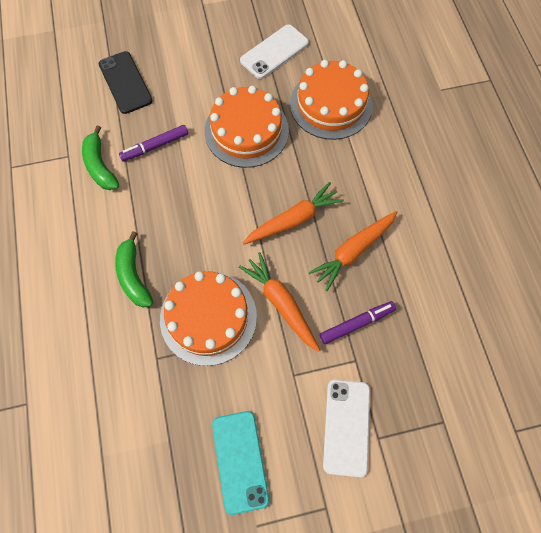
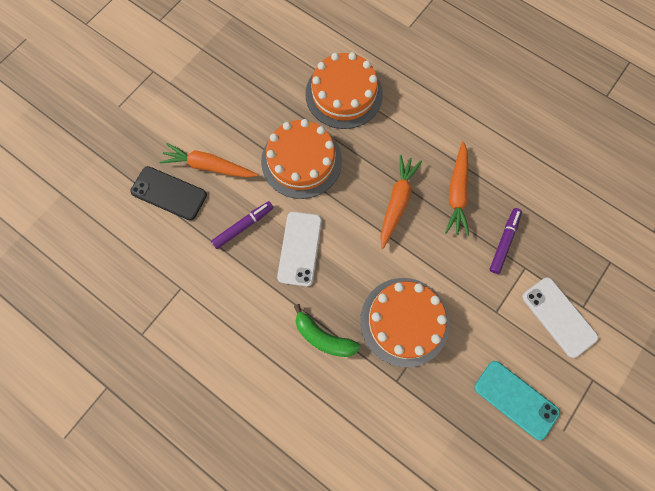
camera: 40 degrees left, 5 degrees up
(100, 166) = (215, 275): green banana -> none
(155, 146) = (243, 226): purple marker -> purple marker turned 150 degrees counterclockwise
(274, 52) = (264, 82): white phone -> white phone (300, 248)
(281, 303) = (443, 269): orange carrot -> orange carrot (209, 166)

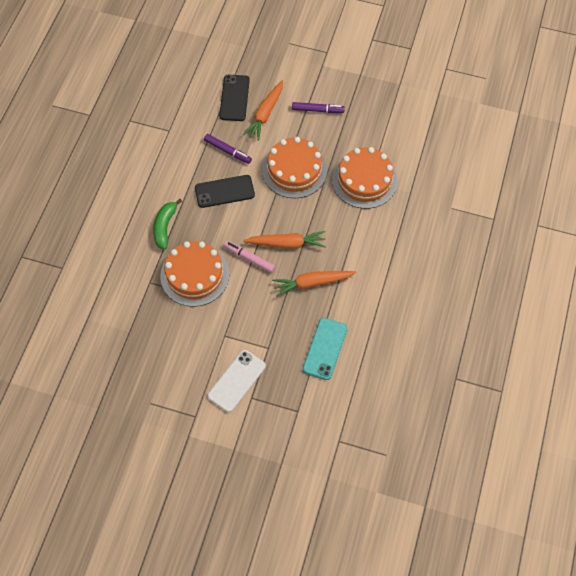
camera: 70 degrees right, 10 degrees down
(209, 166) = (265, 114): orange carrot -> orange carrot turned 150 degrees counterclockwise
(300, 248) = (224, 191): white phone -> black phone
(402, 250) = (249, 258): none -> pink marker
(504, 242) = (283, 327): purple marker -> purple marker (317, 110)
(516, 399) = (162, 364): turquoise phone -> turquoise phone (325, 349)

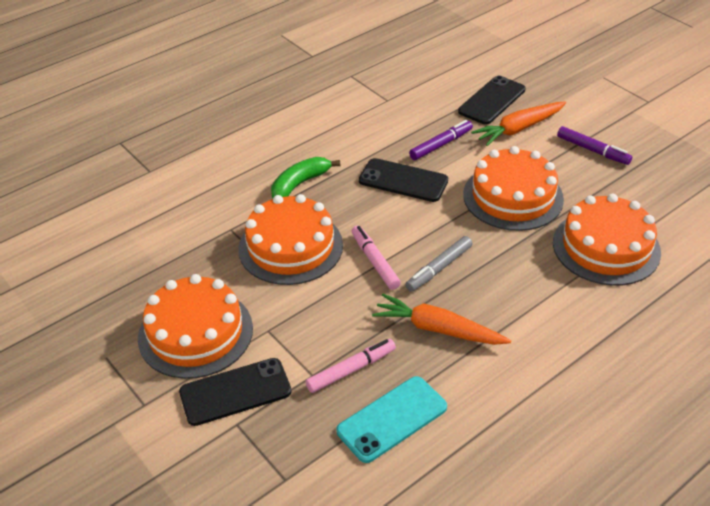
camera: 35 degrees right, 20 degrees down
(187, 360) = (195, 333): none -> orange cake
(227, 151) = (441, 145): purple marker -> purple marker turned 105 degrees counterclockwise
(236, 381) = (235, 392): white phone -> black phone
(285, 333) = (351, 370): none -> pink marker
(287, 244) = (439, 268): orange carrot -> grey marker

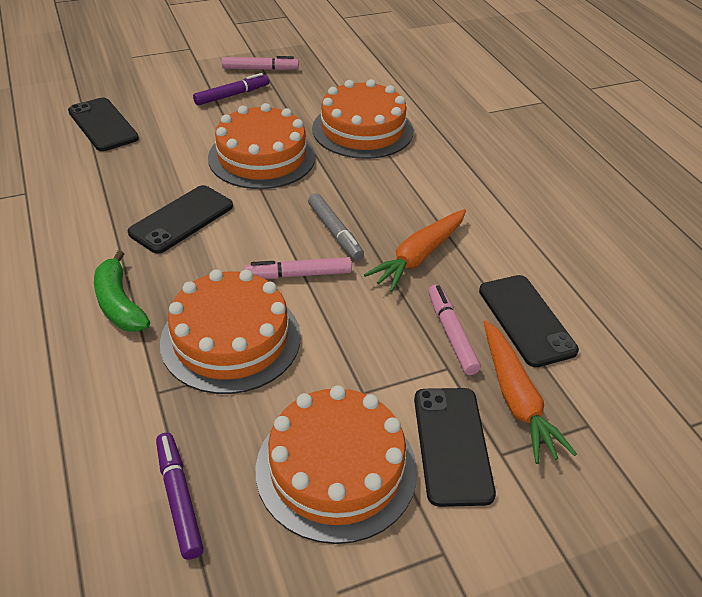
camera: 75 degrees left, 0 degrees up
(392, 419) = (526, 320): turquoise phone -> black phone
(441, 145) = (144, 177): purple marker -> purple marker (179, 498)
(519, 129) = (164, 123): orange carrot -> orange carrot (516, 399)
(653, 153) = (260, 69): none -> pink marker

